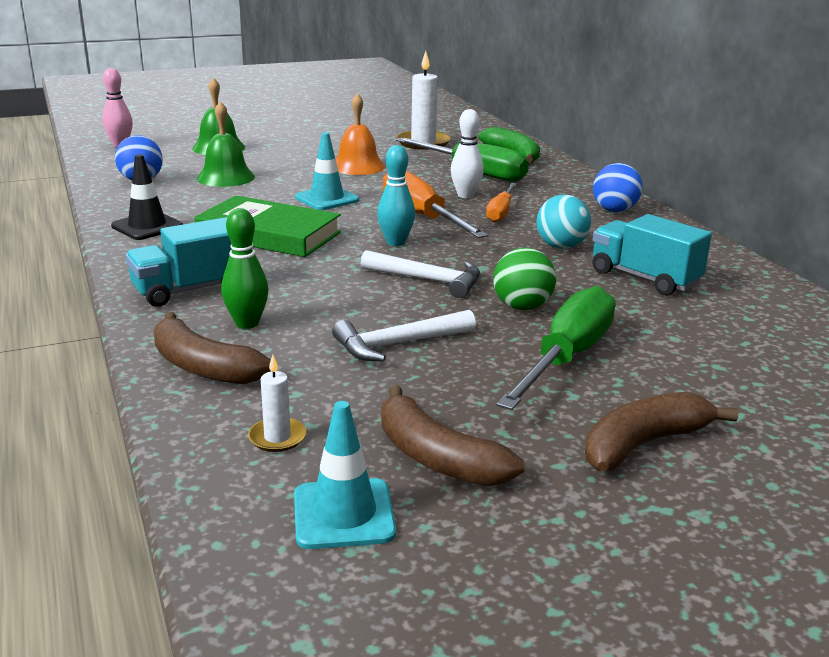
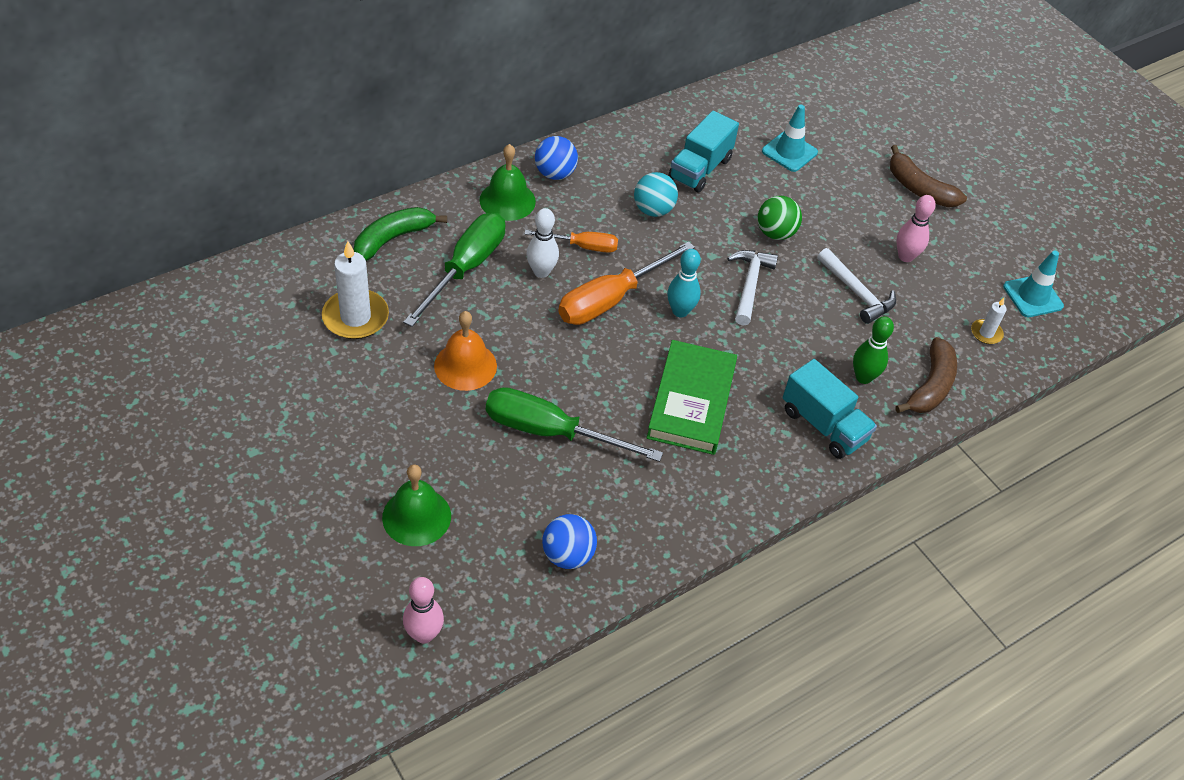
camera: 105 degrees left, 25 degrees up
(147, 226) = (704, 500): black traffic cone -> none
(225, 177) = (535, 477): green bell -> green bell (507, 200)
(327, 199) = (582, 375): turquoise traffic cone -> turquoise traffic cone (789, 152)
(437, 457) = (970, 266): brown banana -> none
(467, 397) = (905, 256): none -> pink bowling pin
(566, 358) = (839, 213): green screwdriver -> green screwdriver (550, 432)

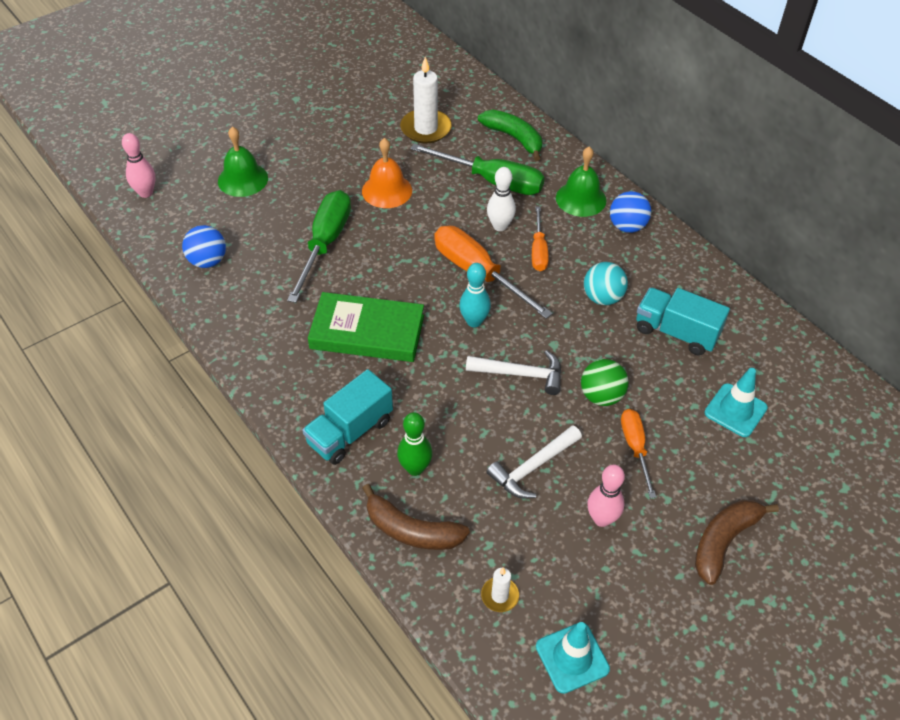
camera: 90 degrees right, 0 degrees up
(831, 222) = (635, 448): none -> orange screwdriver

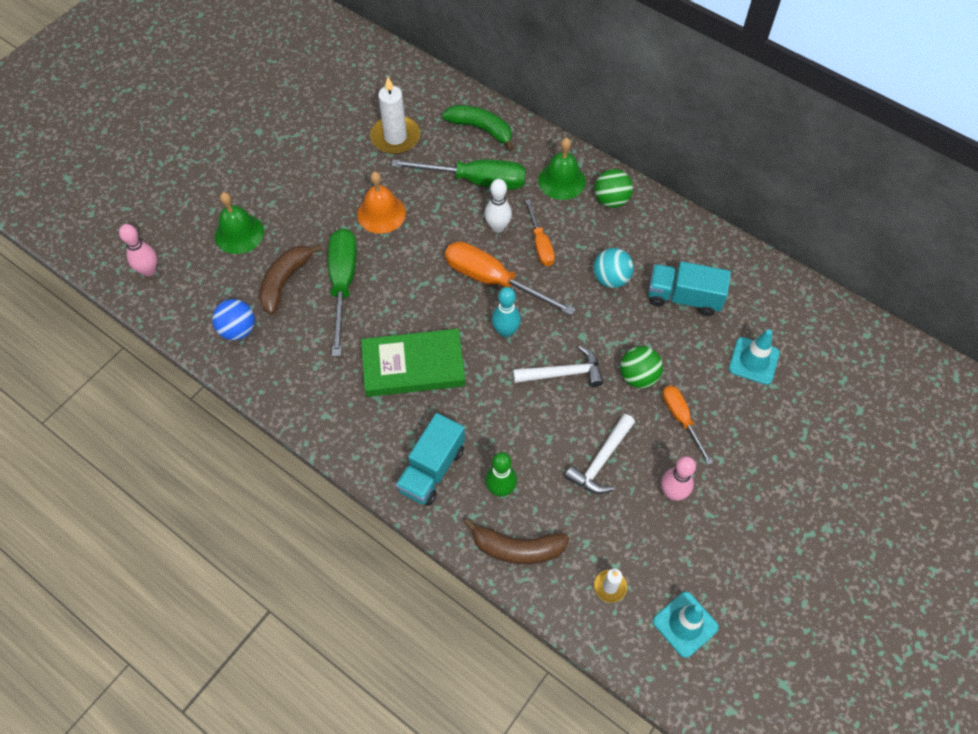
camera: 15 degrees left, 10 degrees up
(627, 226) = (611, 200): blue ball -> green ball
(724, 541) = (776, 485): brown banana -> brown banana (285, 281)

